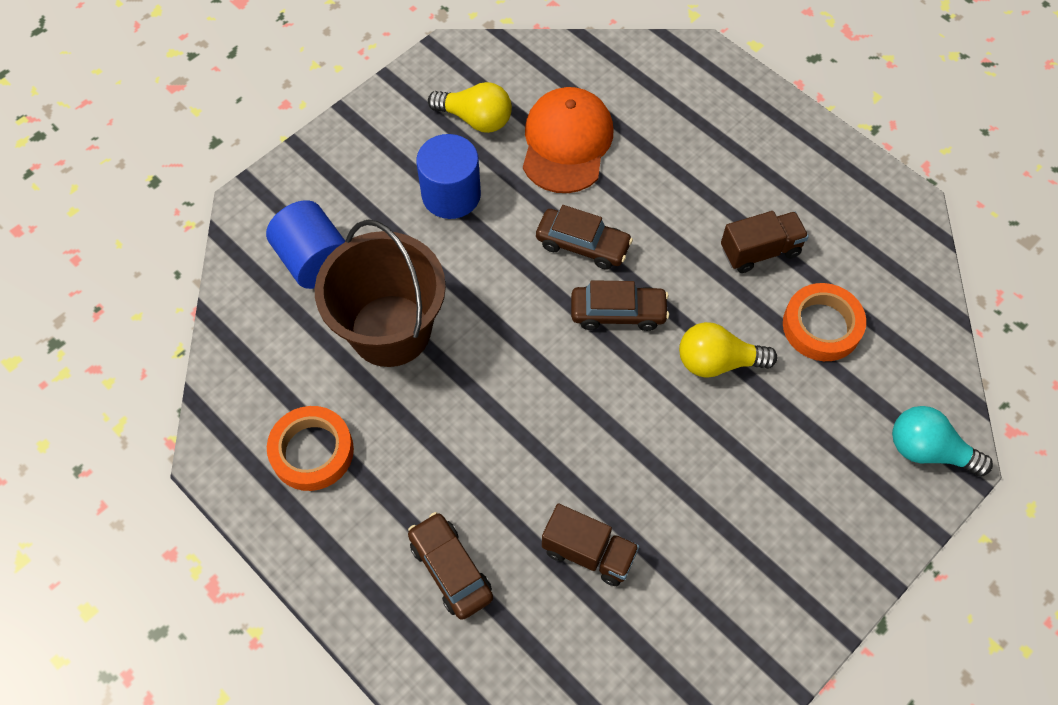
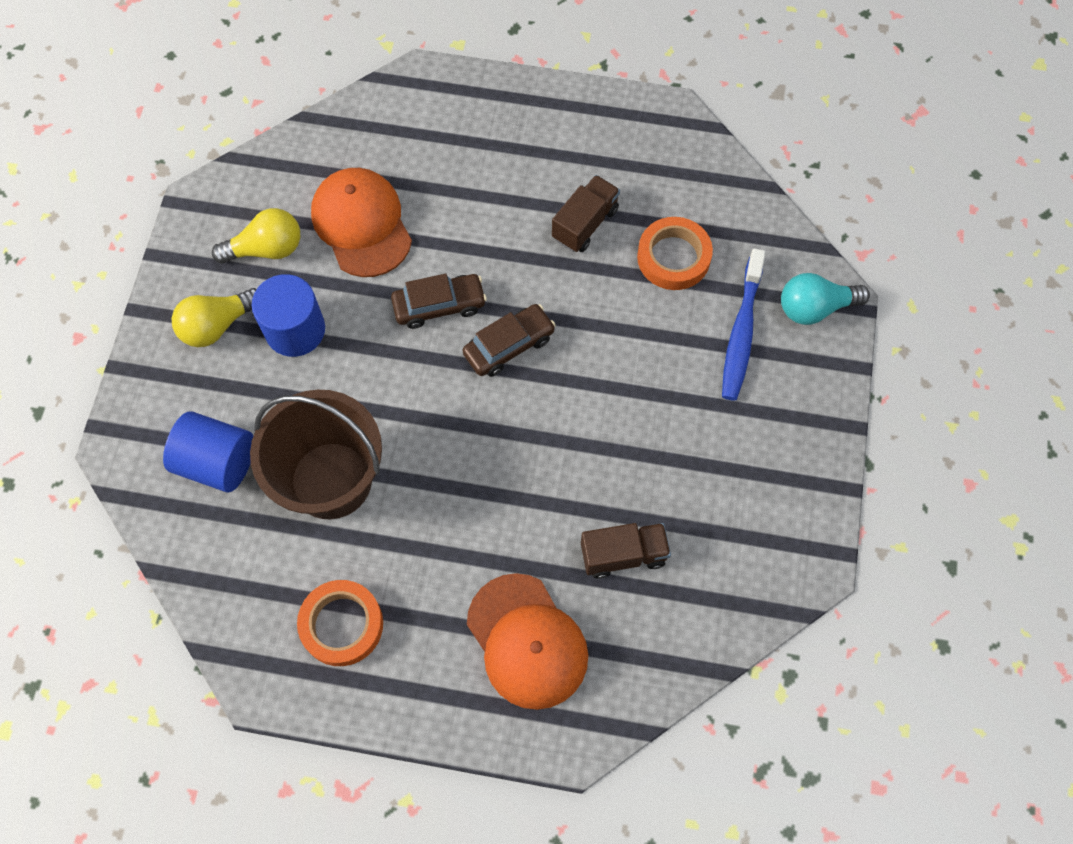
camera: 35 degrees left, 5 degrees up
(451, 569) = (527, 641): brown car -> orange cap
(717, 362) = (615, 337): yellow light bulb -> yellow light bulb (217, 325)
(839, 429) = (741, 333): none -> blue toothbrush

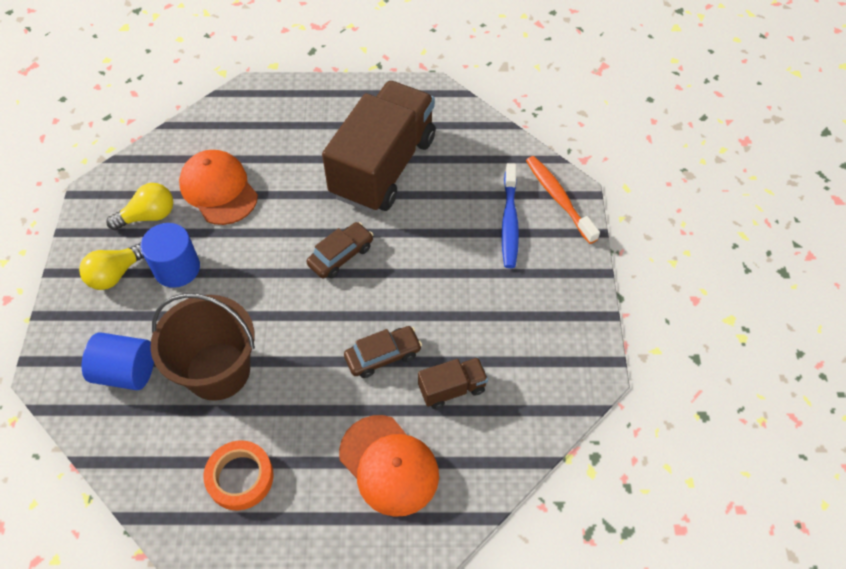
camera: 10 degrees left, 10 degrees down
(439, 306) = (284, 236): brown car -> brown car (383, 356)
(585, 224) = (383, 167): brown truck -> brown truck, size x2.35
(673, 257) = (451, 180): orange tape -> none
(815, 308) = (558, 198): turquoise light bulb -> orange toothbrush

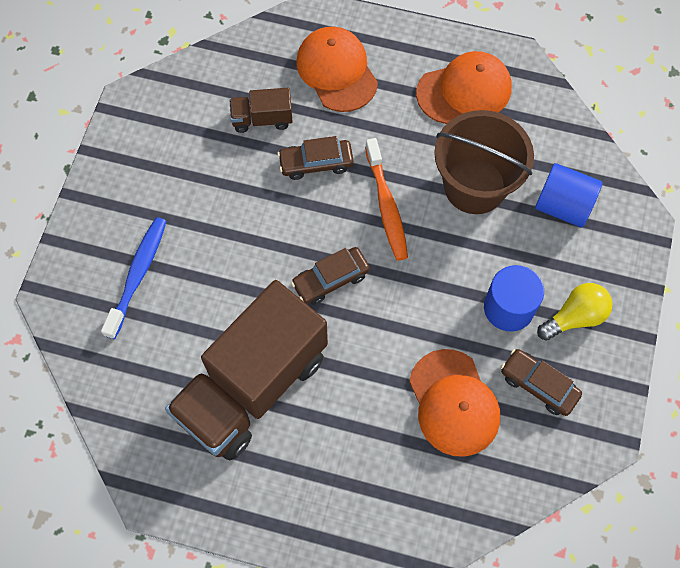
camera: 165 degrees left, 10 degrees up
(148, 216) = (538, 385): yellow light bulb -> brown car
(240, 477) = (464, 90): orange tape -> orange cap
(558, 198) = (71, 291): orange toothbrush -> orange toothbrush (386, 206)

